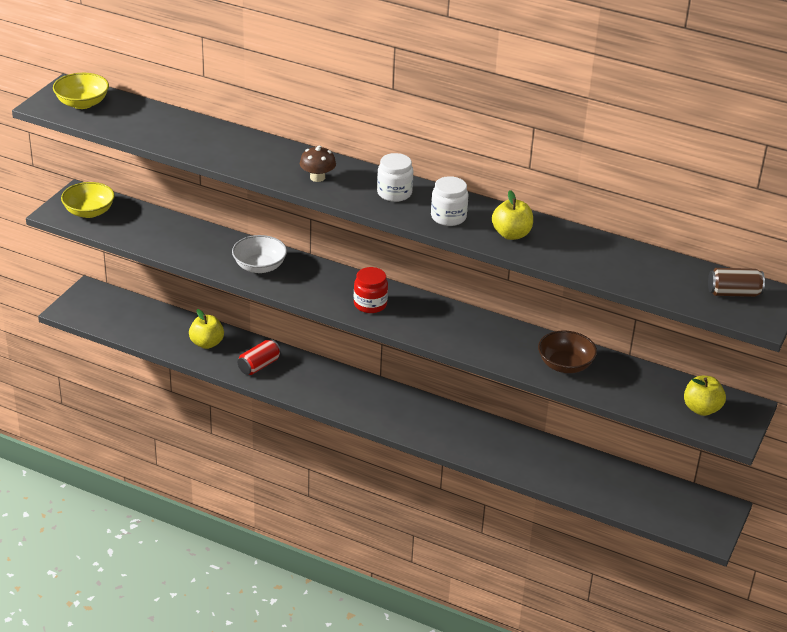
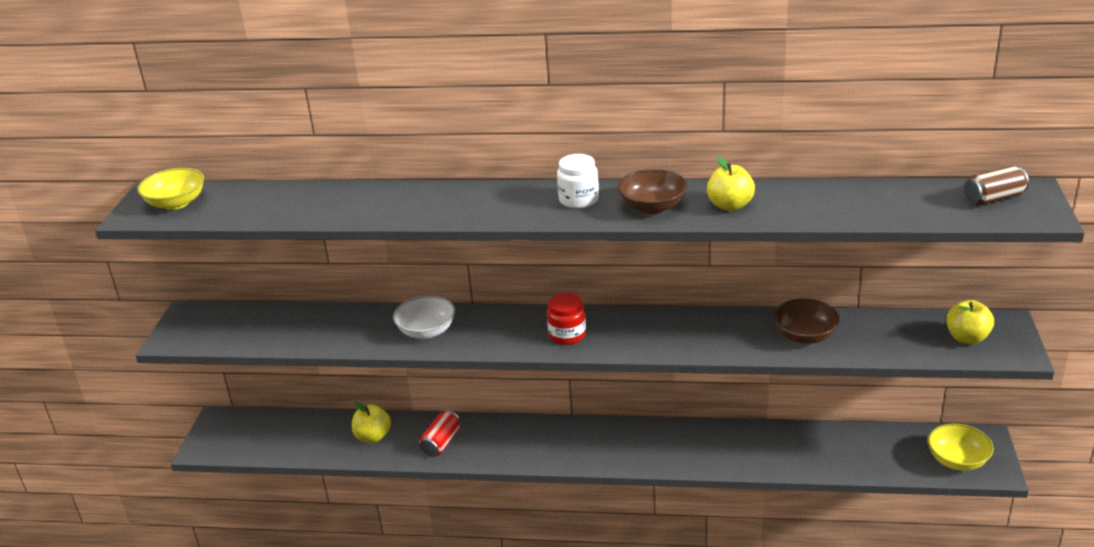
camera: 15 degrees left, 5 degrees down
(89, 212) = (207, 328): yellow bowl -> yellow bowl (957, 460)
(317, 177) = (486, 207): brown mushroom -> none
(448, 217) = (652, 207): white jar -> brown bowl

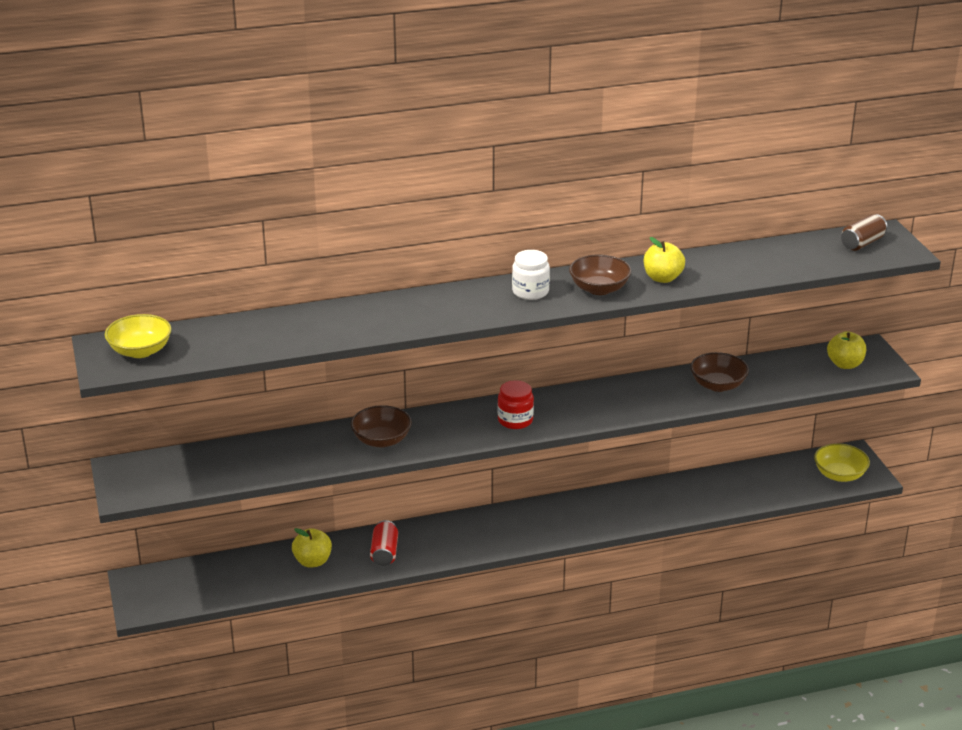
camera: 25 degrees left, 0 degrees up
(426, 331) = (381, 440): white bowl -> brown bowl

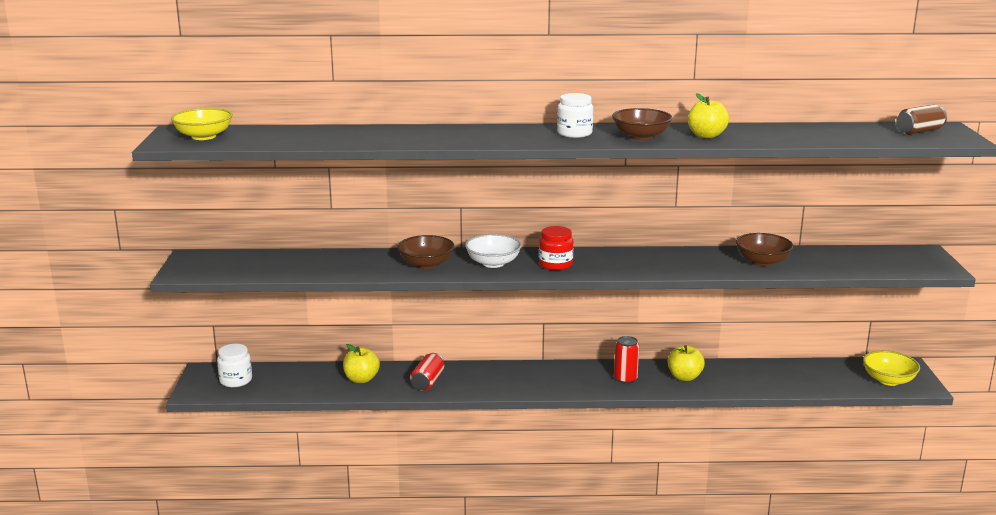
camera: 15 degrees right, 10 degrees down
(176, 586) = (236, 380): none -> white jar
(450, 428) = (493, 263): none -> white bowl
(585, 515) = (625, 379): none -> red can
(845, 364) = (897, 261): yellow apple -> yellow apple (684, 377)

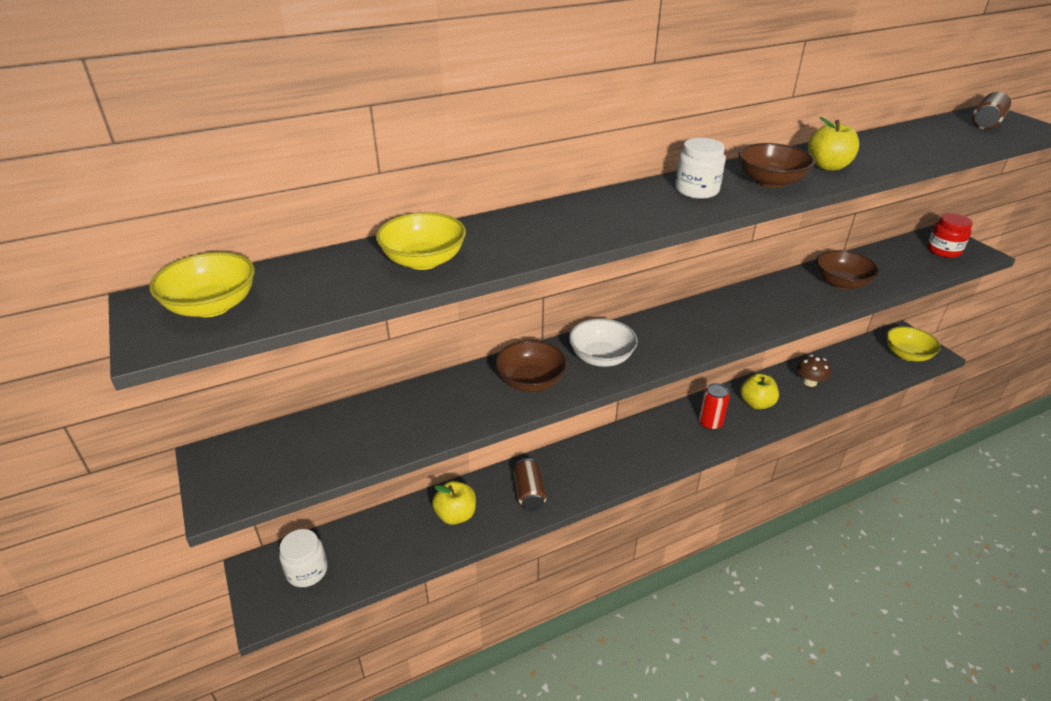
camera: 25 degrees left, 15 degrees up
(339, 137) = (423, 260): none -> yellow bowl
(428, 381) = (529, 493): red can -> brown can
(555, 264) = (666, 341): red jar -> red jar (943, 251)
(756, 375) = (809, 382): none -> brown mushroom

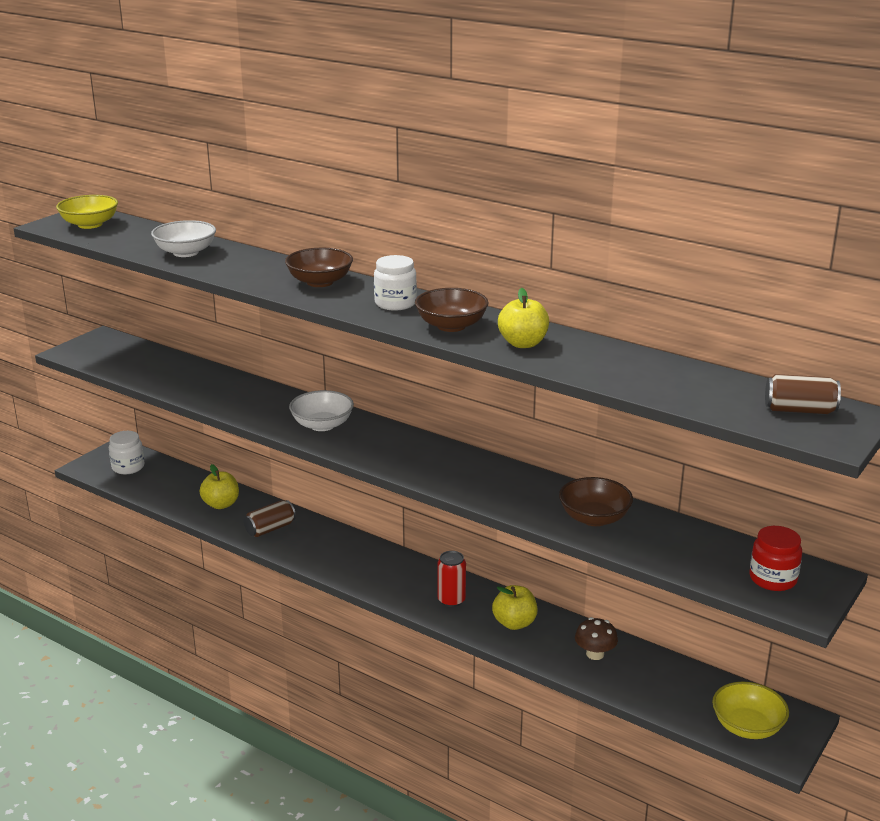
camera: 60 degrees right, 10 degrees down
(423, 260) = (185, 252): yellow bowl -> white bowl
(531, 381) = (263, 406): brown bowl -> brown bowl (320, 282)

